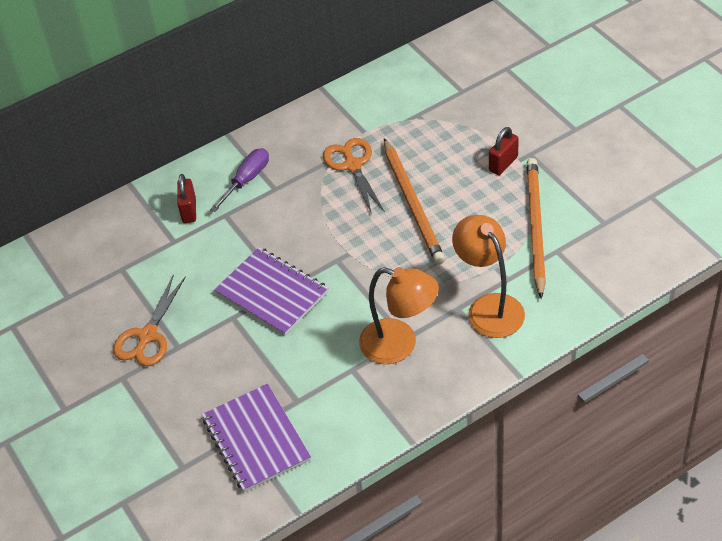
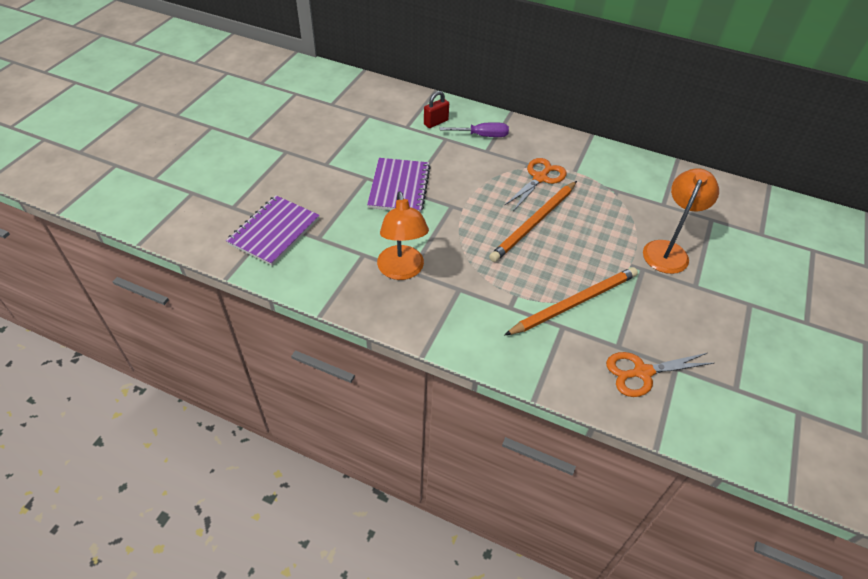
camera: 50 degrees right, 0 degrees up
(147, 336) = (325, 148): orange scissors -> orange scissors (642, 372)
(489, 307) = (474, 307): orange lamp -> orange lamp (668, 250)
(503, 164) = (618, 257): red padlock -> none

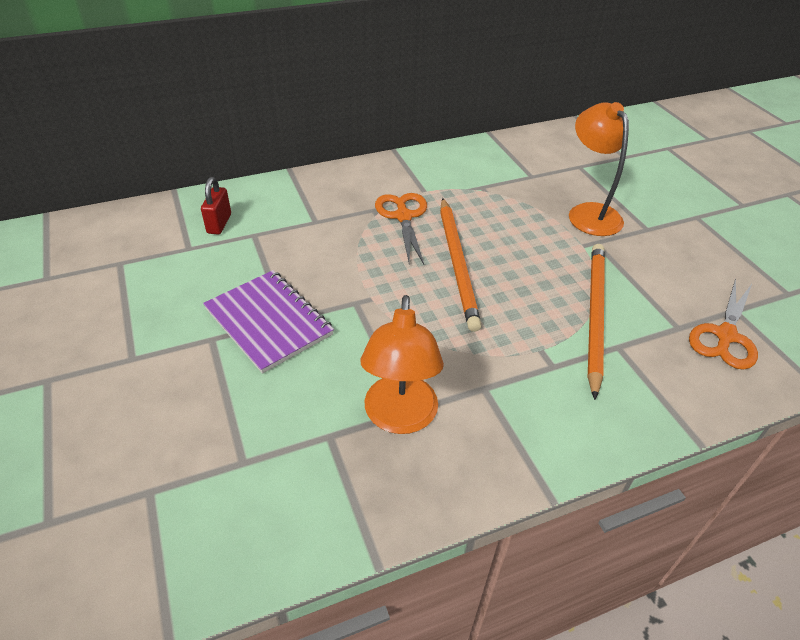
camera: 45 degrees left, 5 degrees down
(274, 231) = (166, 505): purple notebook -> none
(402, 271) = (400, 418): orange lamp -> orange lamp turned 60 degrees clockwise
(482, 135) = (290, 209): purple screwdriver -> none

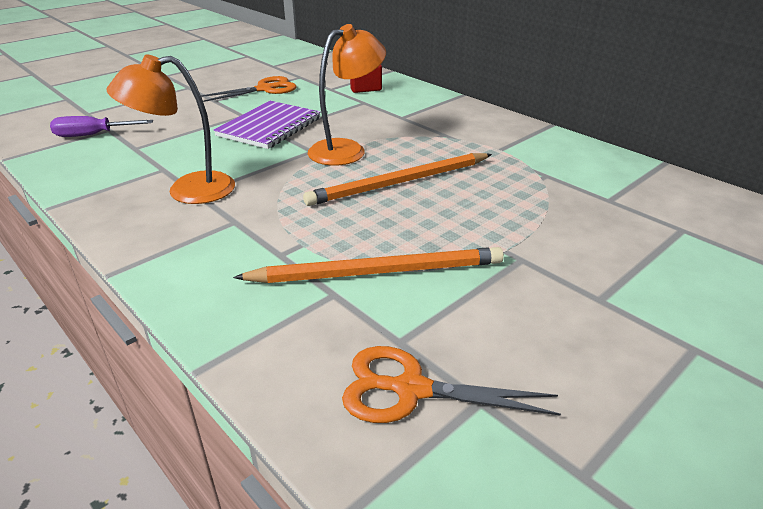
camera: 70 degrees right, 10 degrees down
(157, 513) = (93, 135): none -> purple screwdriver
(403, 217) = (447, 147): orange scissors -> orange scissors (265, 89)
(589, 213) = (581, 248): orange lamp -> orange lamp (347, 149)

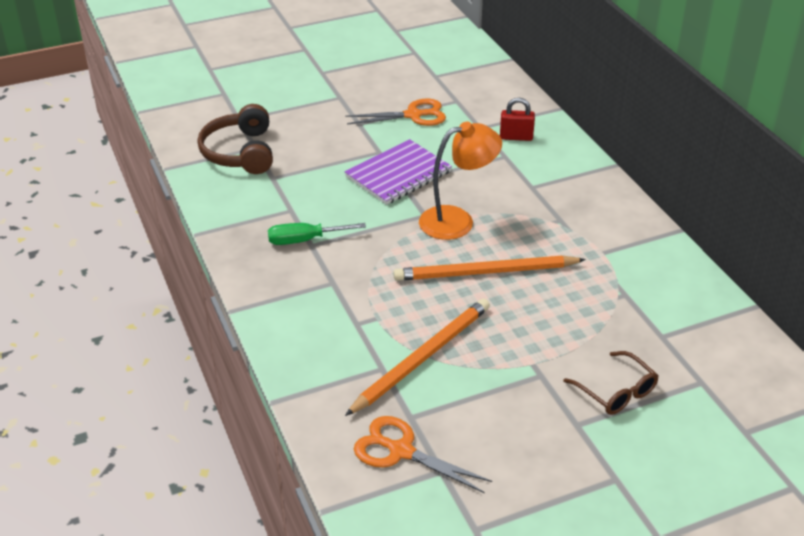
camera: 20 degrees right, 5 degrees up
(93, 135) = (240, 152): purple screwdriver -> brown headphones
(187, 191) = (305, 240): orange lamp -> green screwdriver
(378, 272) = (422, 358): orange pencil -> orange pencil turned 60 degrees counterclockwise
(612, 257) = (616, 392): none -> brown glasses

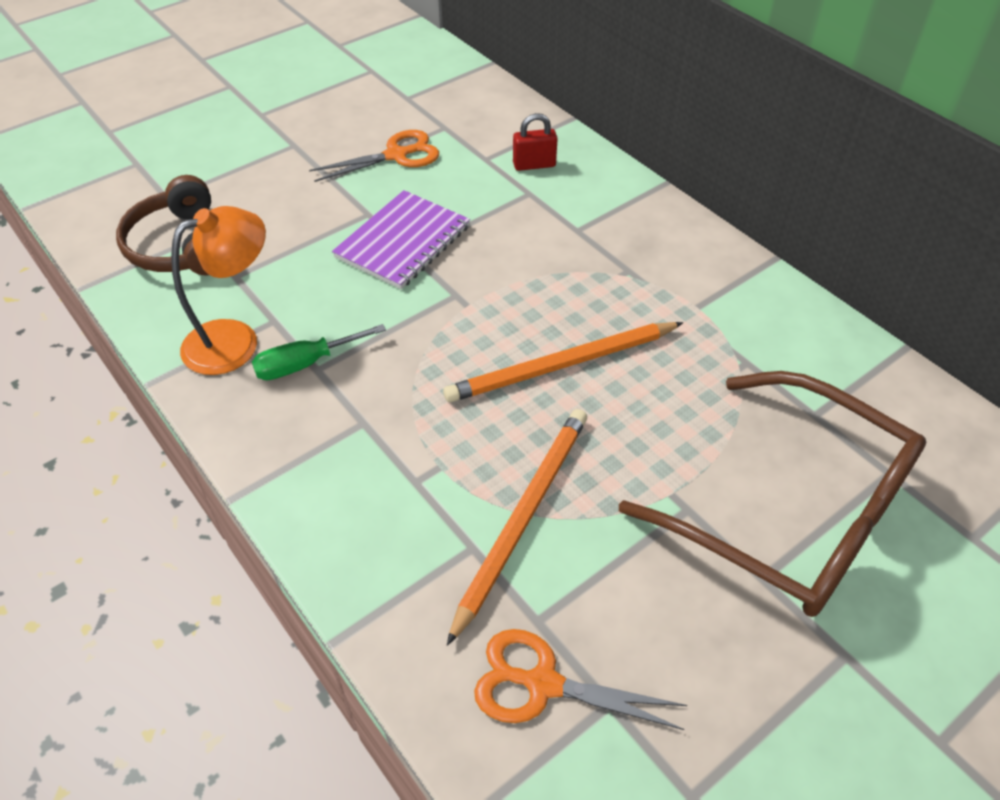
camera: 15 degrees left, 10 degrees up
(457, 220) = (500, 295): orange lamp -> orange lamp (235, 340)
(616, 392) = (793, 513): brown glasses -> brown glasses, size x2.40

